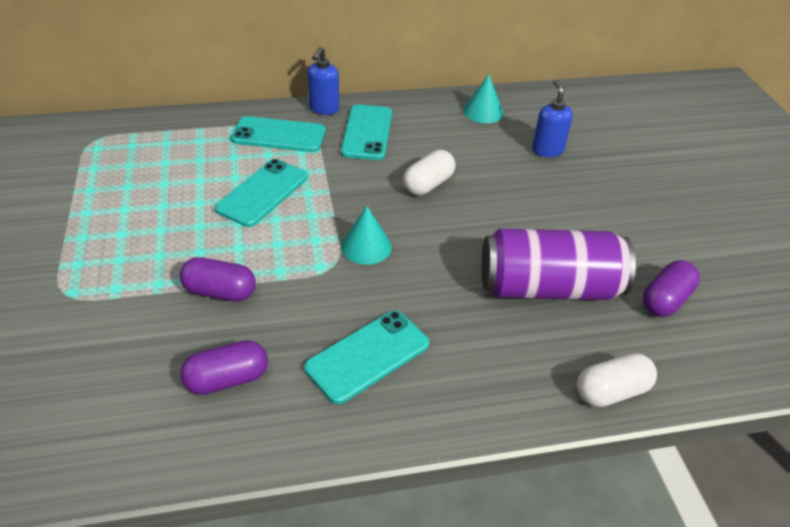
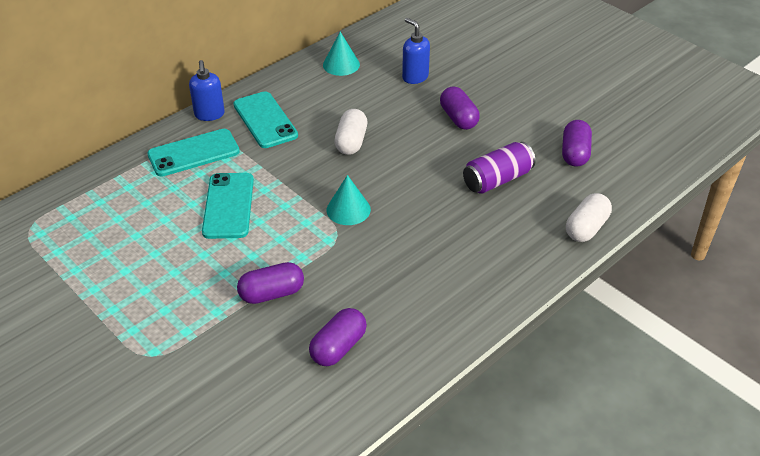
camera: 30 degrees left, 0 degrees up
(367, 356) = (419, 283): turquoise phone -> none
(549, 288) = (497, 180): purple can -> purple can, size x0.63
(559, 207) = (458, 118): none -> purple capsule

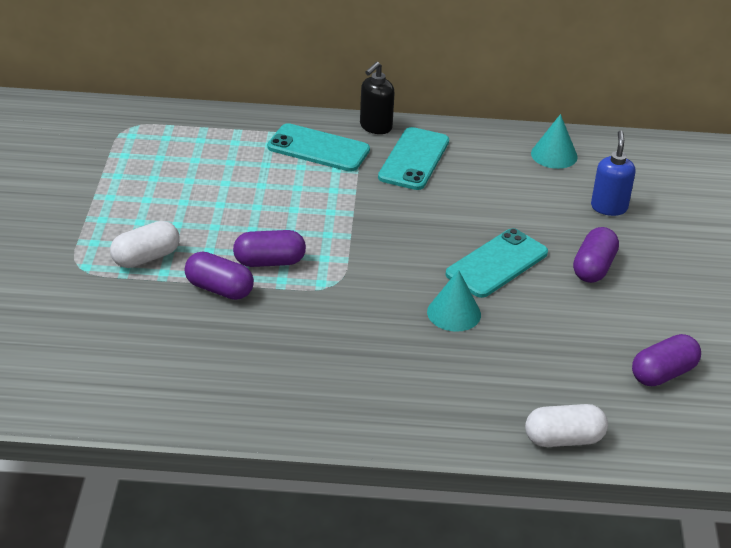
camera: 45 degrees right, 5 degrees down
(209, 115) = (375, 127): blue soap dispenser -> black soap dispenser
(228, 206) = (284, 205): turquoise phone -> turquoise phone (496, 263)
(338, 347) = (207, 362): purple capsule -> purple capsule (269, 262)
(348, 209) = (373, 272): turquoise cone -> turquoise cone (454, 313)
(351, 142) = (460, 223): white capsule -> white capsule (146, 258)
(497, 180) = (544, 341): purple can -> none

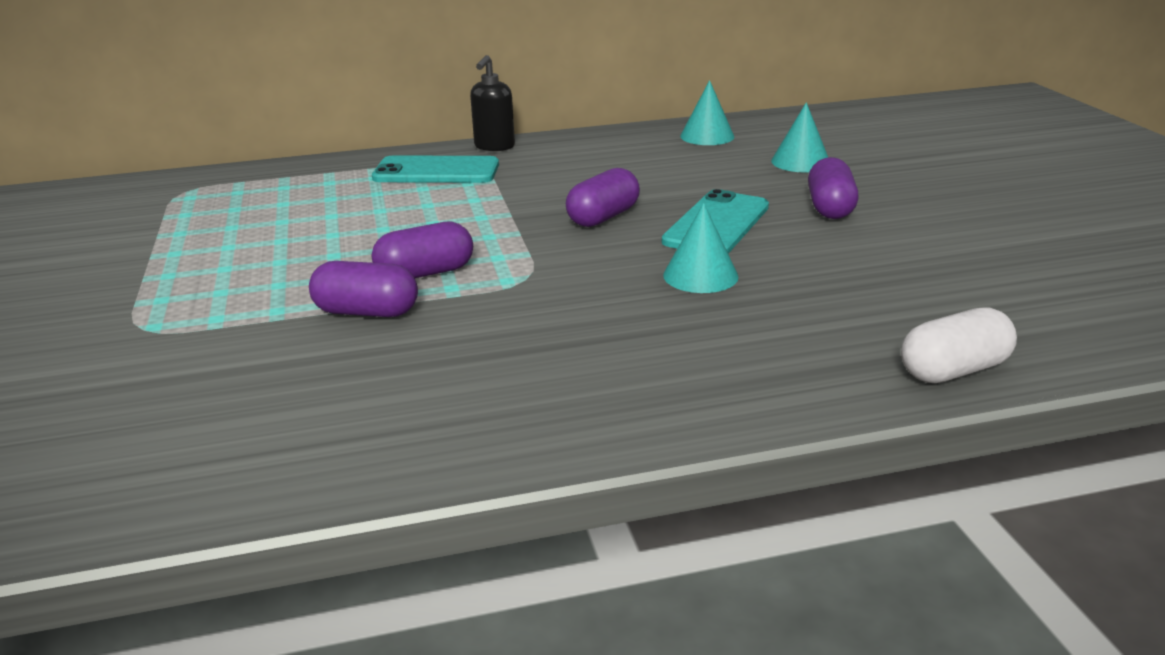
camera: 15 degrees left, 10 degrees down
(146, 258) = (245, 300): white capsule -> none
(414, 159) = (555, 162): turquoise phone -> none
(609, 207) = (800, 162): blue soap dispenser -> turquoise cone
(663, 373) = (1003, 280): purple capsule -> purple capsule (603, 217)

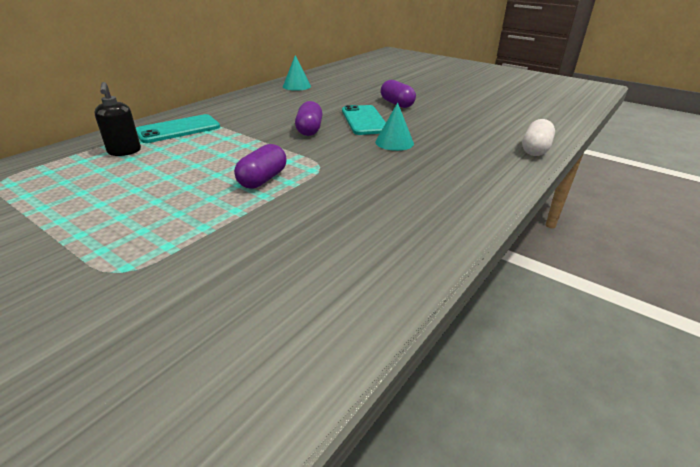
camera: 40 degrees left, 5 degrees up
(367, 312) = (263, 208): purple capsule -> none
(494, 147) = (192, 111): black soap dispenser -> black soap dispenser (124, 151)
(800, 162) = (354, 89): turquoise cone -> none

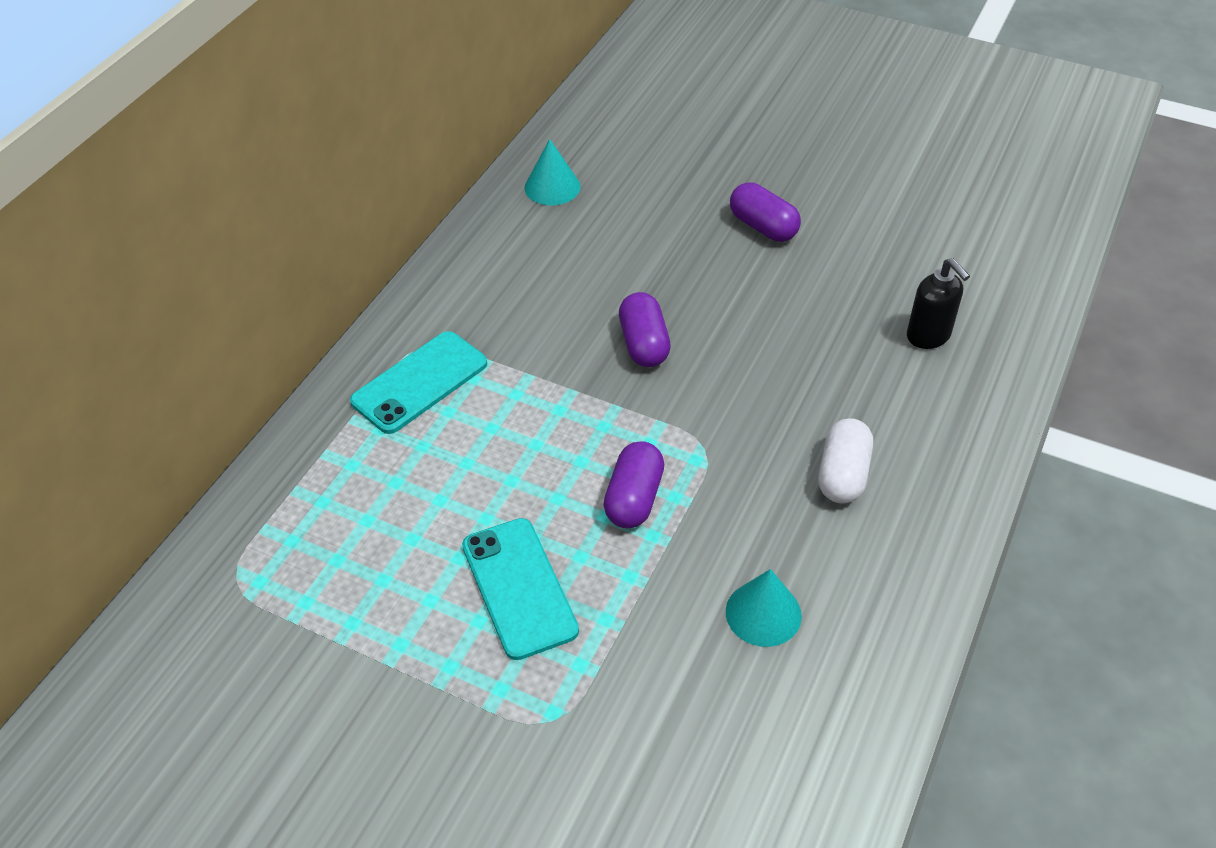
camera: 10 degrees left, 15 degrees up
(124, 151) = (373, 465): black soap dispenser -> black soap dispenser (928, 336)
(364, 120) = (725, 296): turquoise phone -> turquoise phone (519, 588)
(394, 142) = (796, 359): turquoise cone -> turquoise cone (763, 613)
(535, 149) = (1019, 340): white capsule -> white capsule (842, 475)

